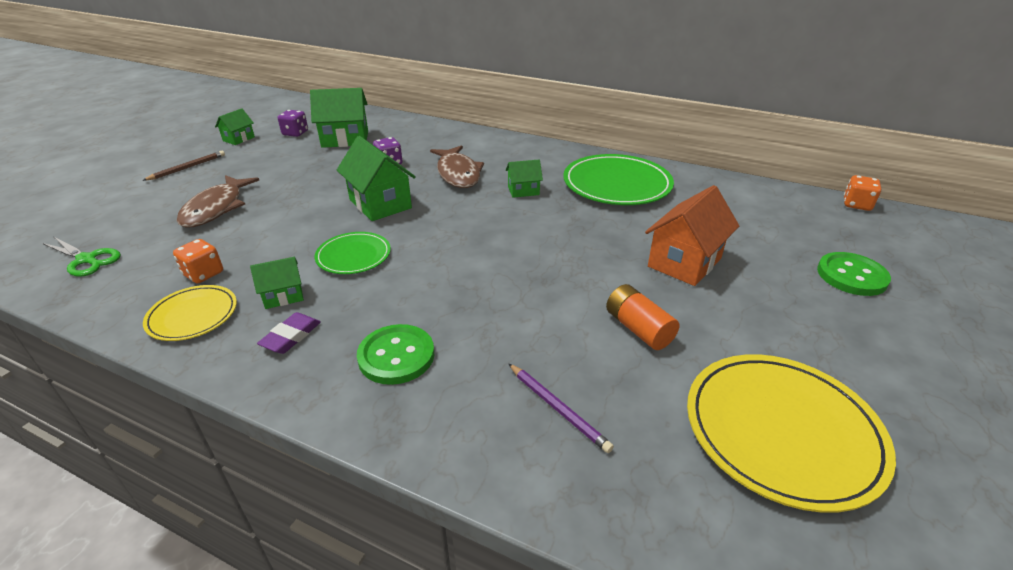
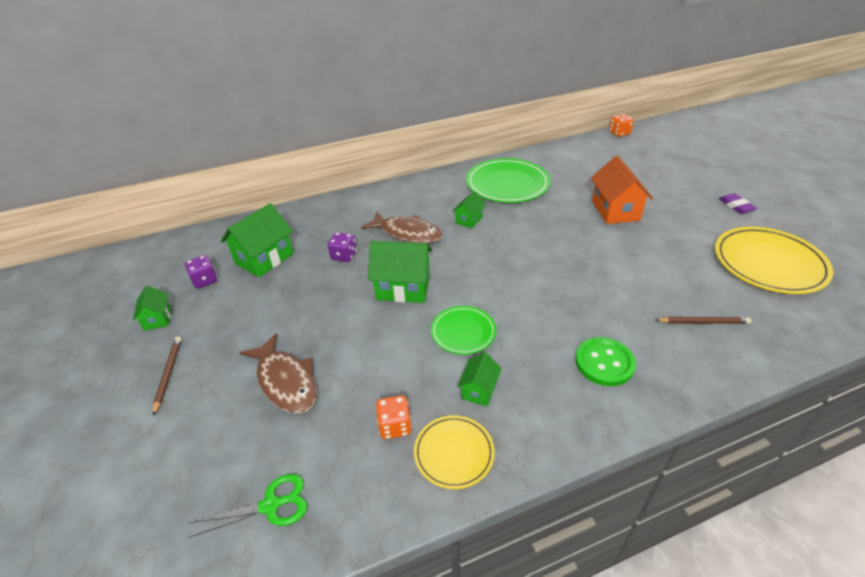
camera: 45 degrees left, 5 degrees up
(291, 336) = (536, 405): purple eraser -> purple eraser (736, 206)
(558, 408) = (703, 322): purple pencil -> brown pencil
(638, 329) = (660, 259): orange battery -> none
(851, 276) = (676, 174): green button -> none

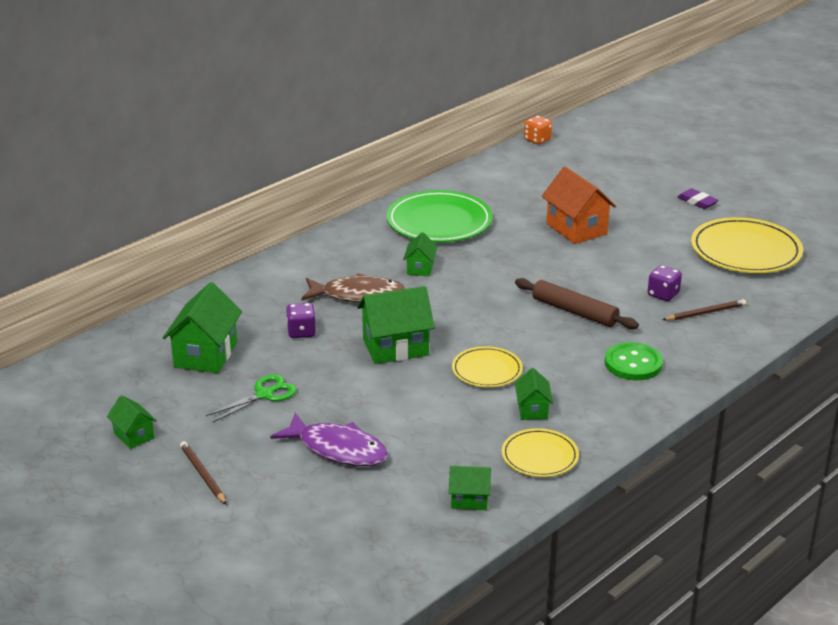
camera: 25 degrees left, 10 degrees down
(205, 280) = (152, 390): purple dice -> purple dice (663, 294)
(271, 505) = (405, 529): green scissors -> green scissors (264, 394)
(286, 381) = (338, 449): brown fish -> purple fish
(353, 488) = (469, 500): none -> green house
(395, 426) = (473, 453): orange dice -> none
(463, 332) = (487, 370): green plate -> yellow plate
(574, 290) = (574, 312): none -> brown rolling pin

